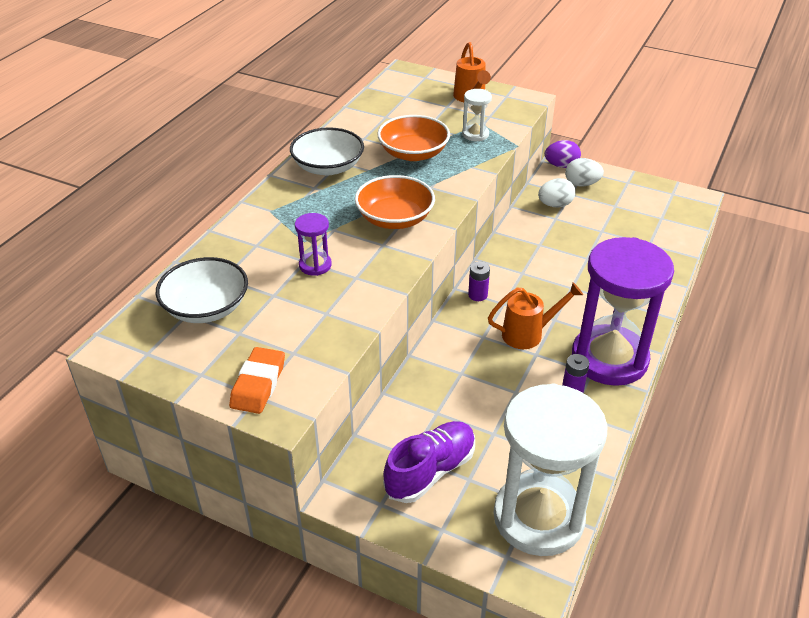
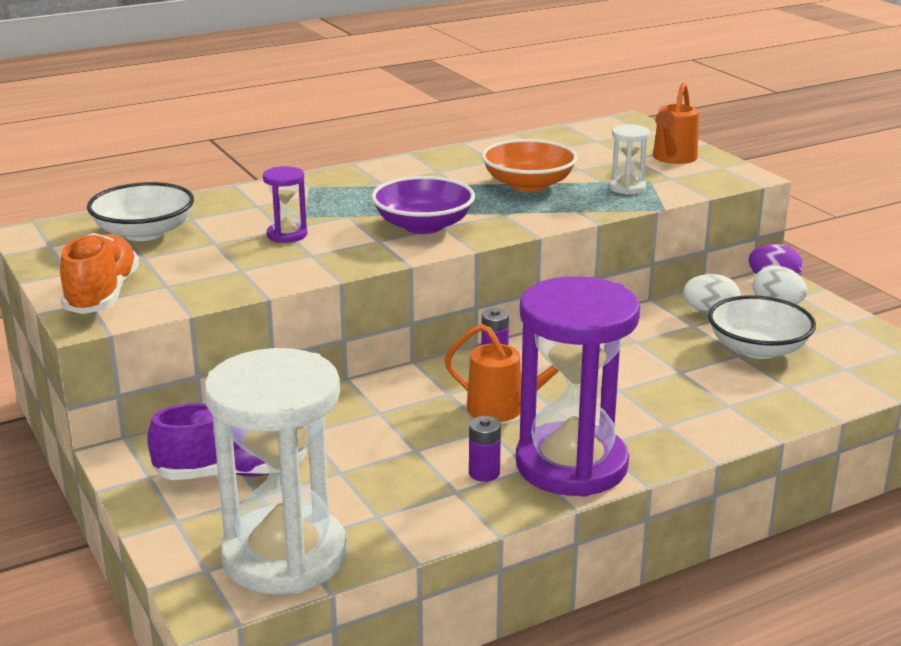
camera: 35 degrees right, 15 degrees down
(258, 384) = (102, 295): orange eraser -> orange shoe
(328, 167) = (419, 171): white bowl -> white bowl (757, 348)
(395, 218) = (423, 225): orange bowl -> purple bowl

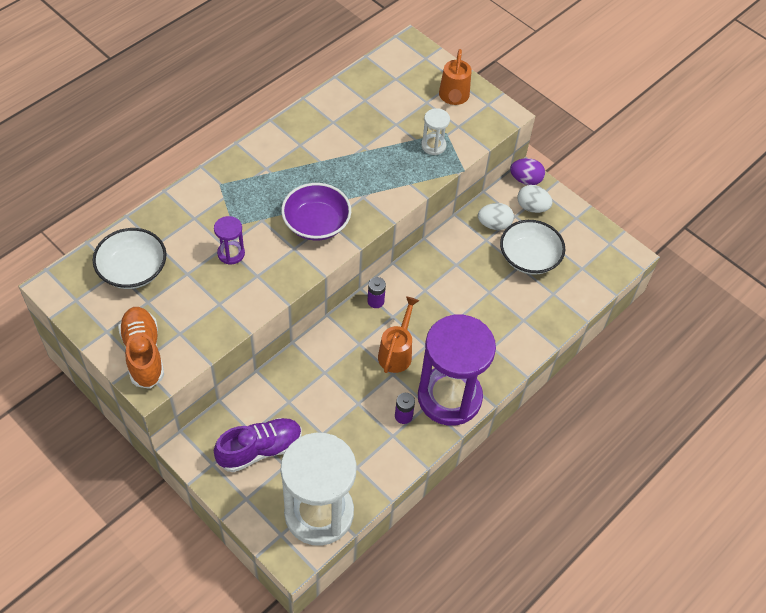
camera: 20 degrees left, 30 degrees up
(503, 409) = (396, 353): orange watering can -> orange watering can turned 75 degrees counterclockwise
(528, 184) = (367, 153): orange bowl -> none

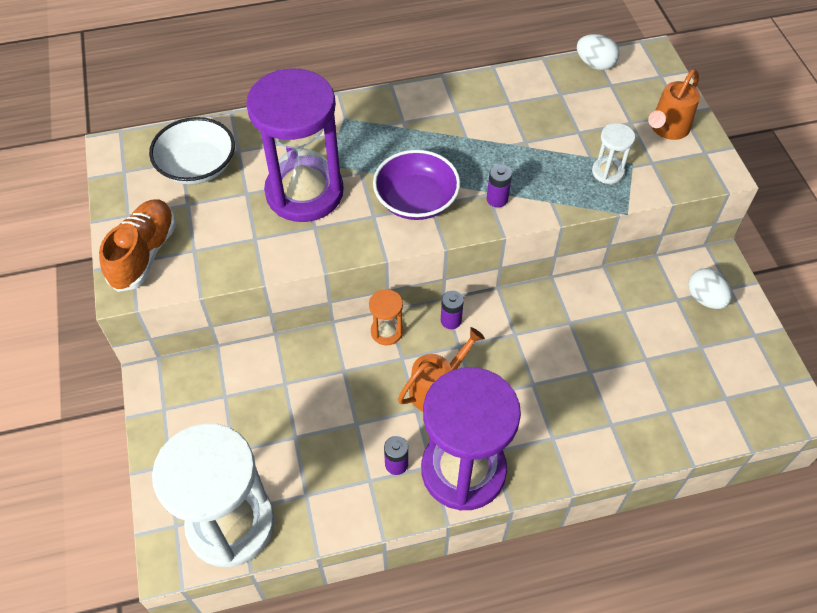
camera: 35 degrees right, 0 degrees up
(231, 253) = (304, 192): purple hourglass -> purple hourglass, size x2.38
(259, 450) = (220, 419): purple shoe -> none
(336, 330) = (386, 331): none -> orange hourglass
(372, 198) = (497, 199): none -> purple battery
(494, 224) = (644, 298): white egg -> white egg (595, 64)
(525, 180) = (716, 264): purple egg -> none
(529, 257) = (665, 354): white bowl -> none

